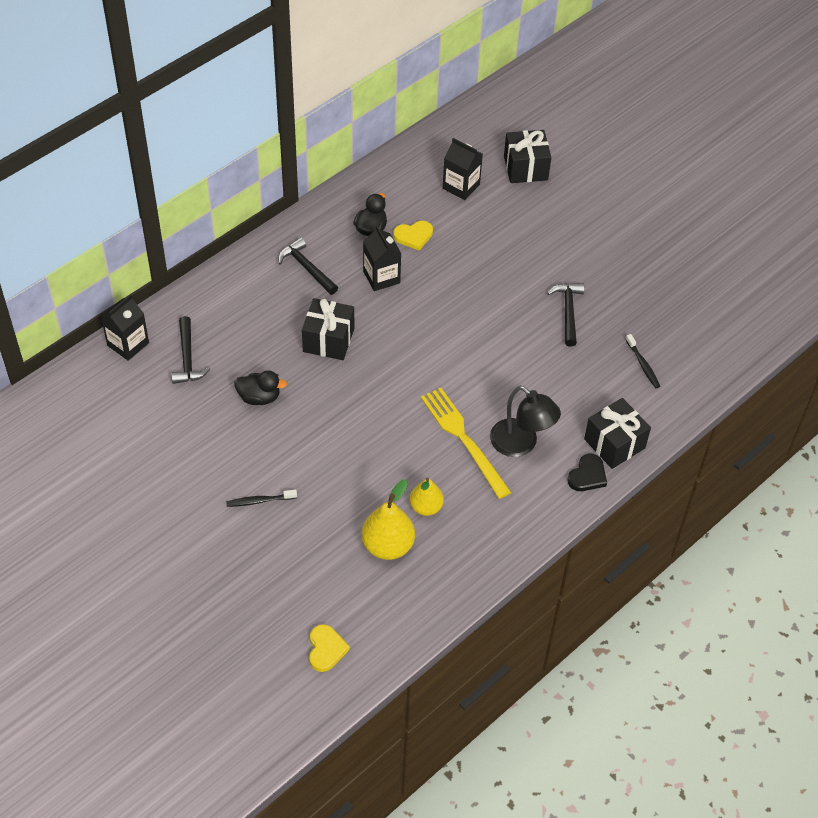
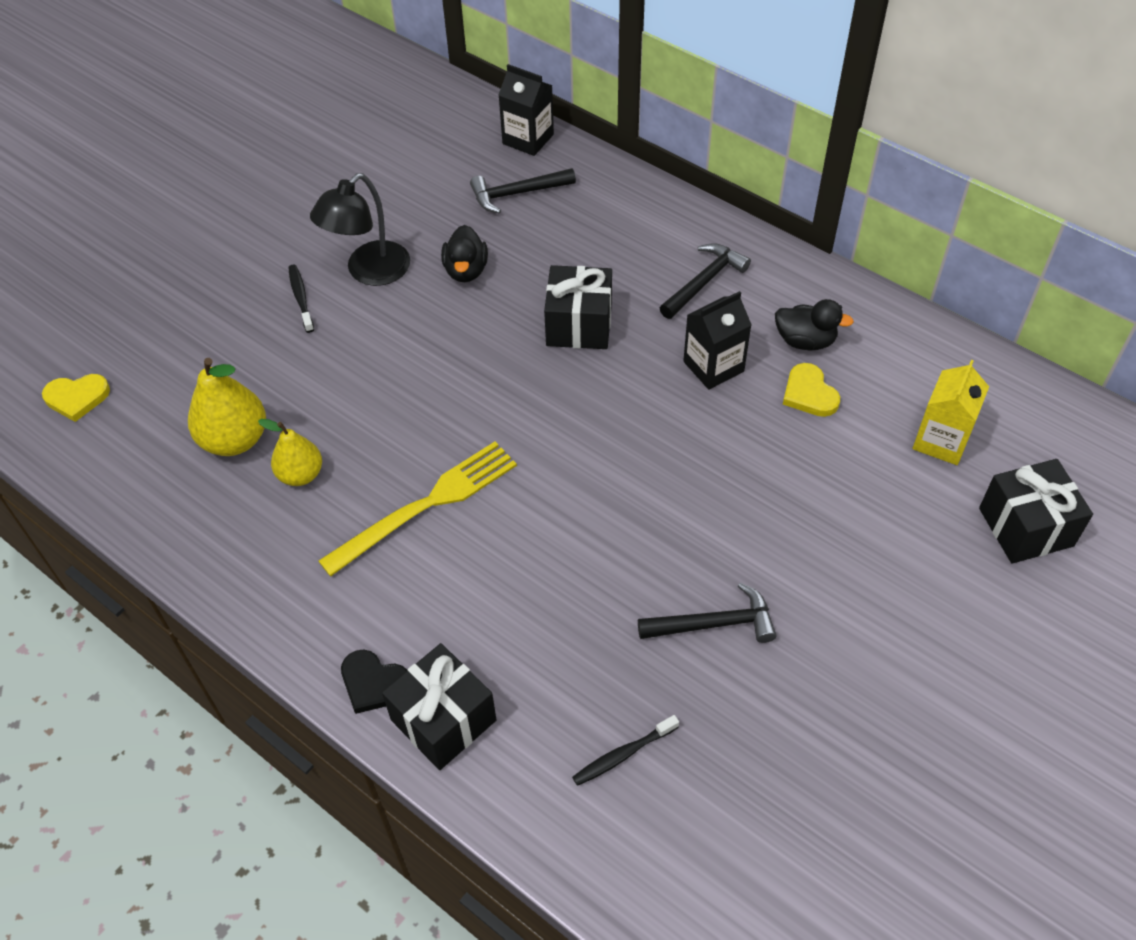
camera: 85 degrees right, 0 degrees up
(461, 186) = (941, 440): black carton -> yellow carton
(521, 444) = (425, 582): black lamp -> black lamp (369, 272)

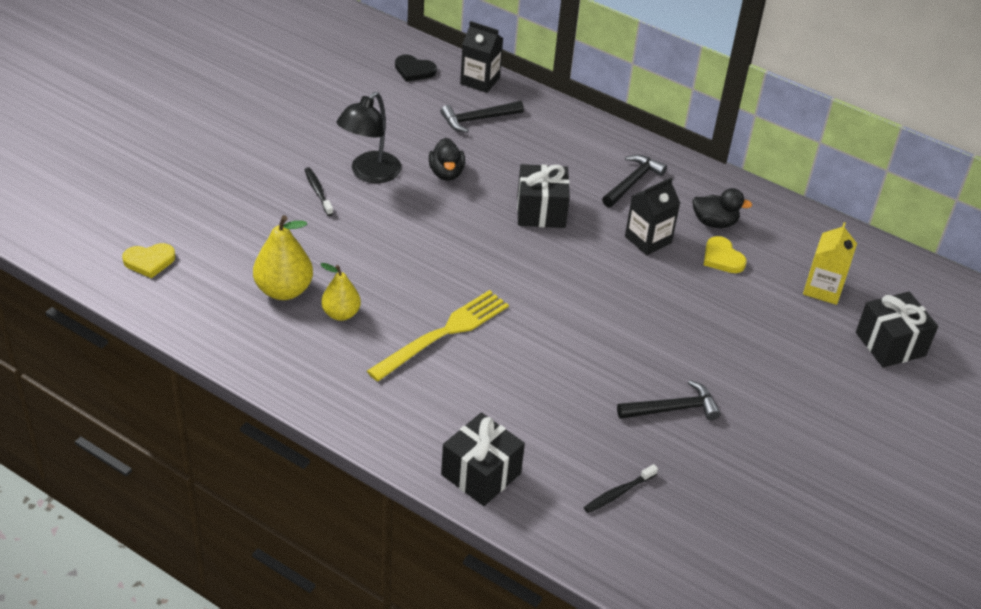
camera: 10 degrees left, 10 degrees down
(374, 683) = (424, 451): black heart -> black heart (414, 70)

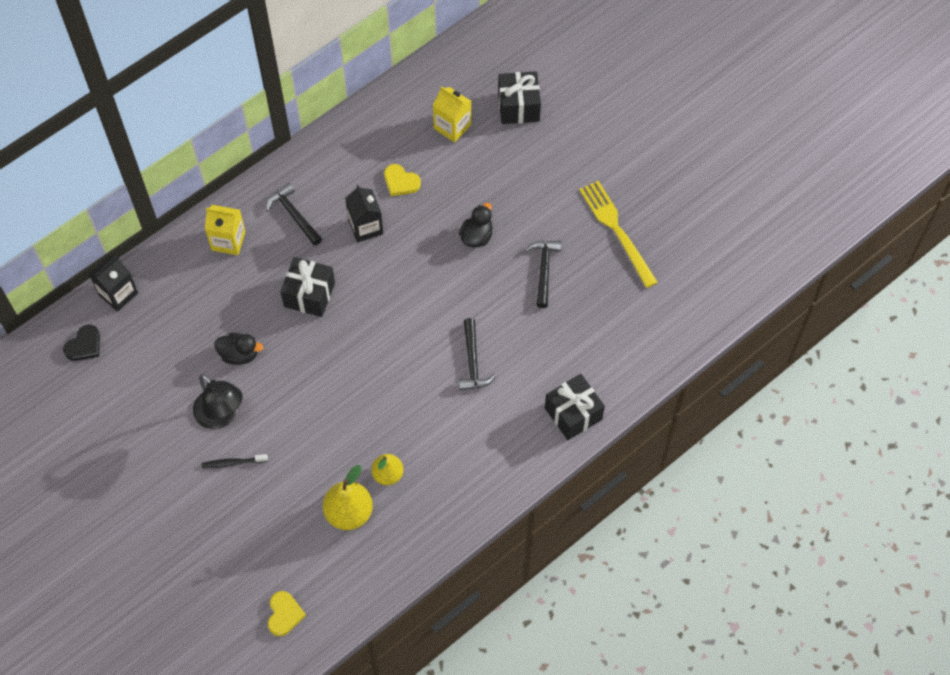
camera: 70 degrees left, 20 degrees up
(443, 334) = (430, 404): yellow fork -> yellow fork (617, 230)
(478, 119) = (174, 310): black hammer -> black hammer (472, 361)
(576, 141) = (228, 241): none -> yellow carton
(618, 493) = (610, 330): black toothbrush -> none
(714, 222) = (359, 172): black duck -> black duck (476, 236)
(722, 258) = (401, 182): yellow heart -> yellow heart turned 45 degrees clockwise

